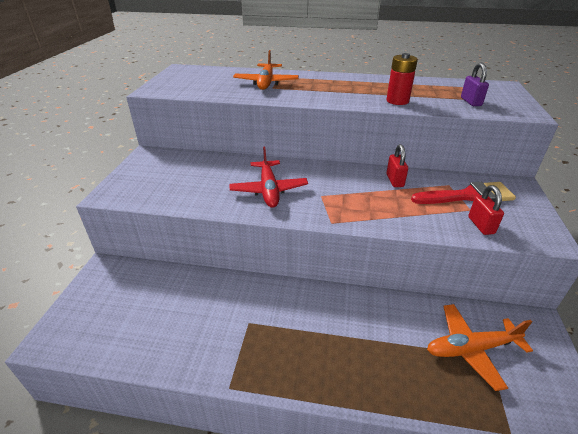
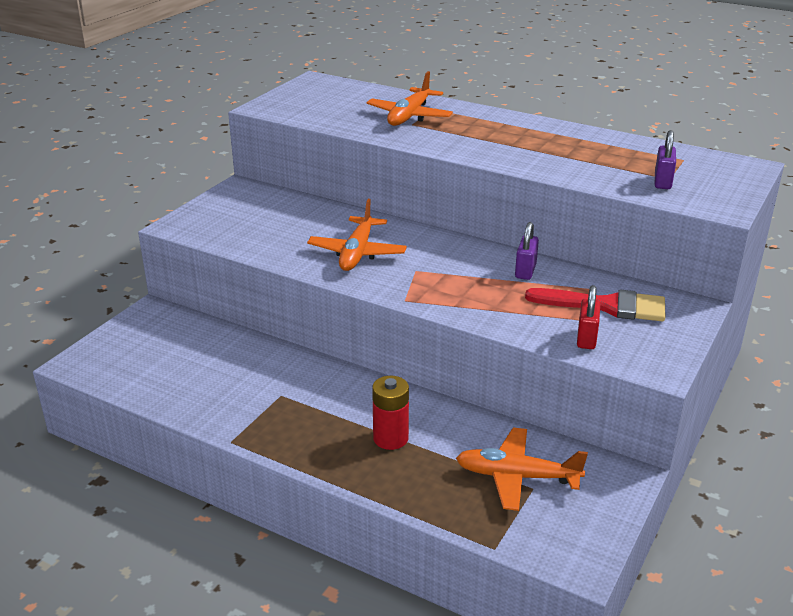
camera: 20 degrees right, 5 degrees down
(269, 190) = (357, 253): red plane -> orange plane
(394, 180) = (525, 271): red padlock -> purple padlock
(397, 101) = (560, 166): red battery -> red battery (390, 438)

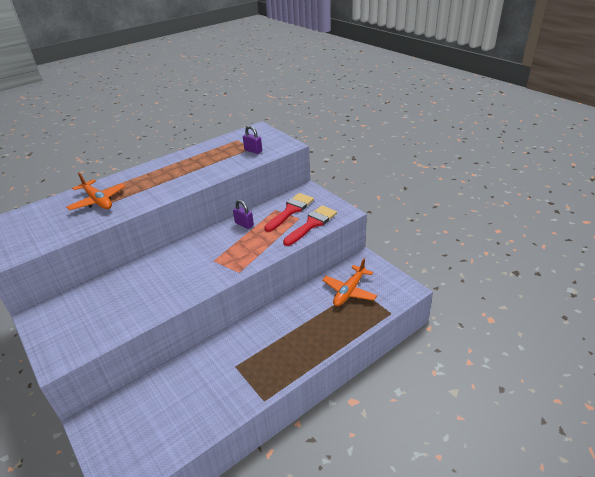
camera: 65 degrees left, 5 degrees up
(357, 253) = (176, 278): orange plane -> none
(390, 438) = (300, 327): red battery -> none
(586, 338) = (312, 224): red padlock -> red brush

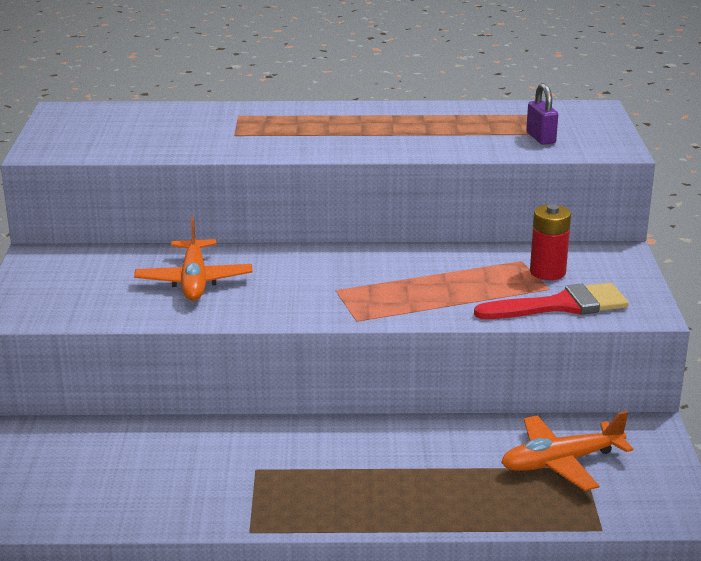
camera: 35 degrees right, 10 degrees down
(98, 201) = (221, 127): orange plane -> orange plane (194, 281)
(244, 224) = (442, 261): purple padlock -> none
(291, 210) = (547, 272): red brush -> red battery

